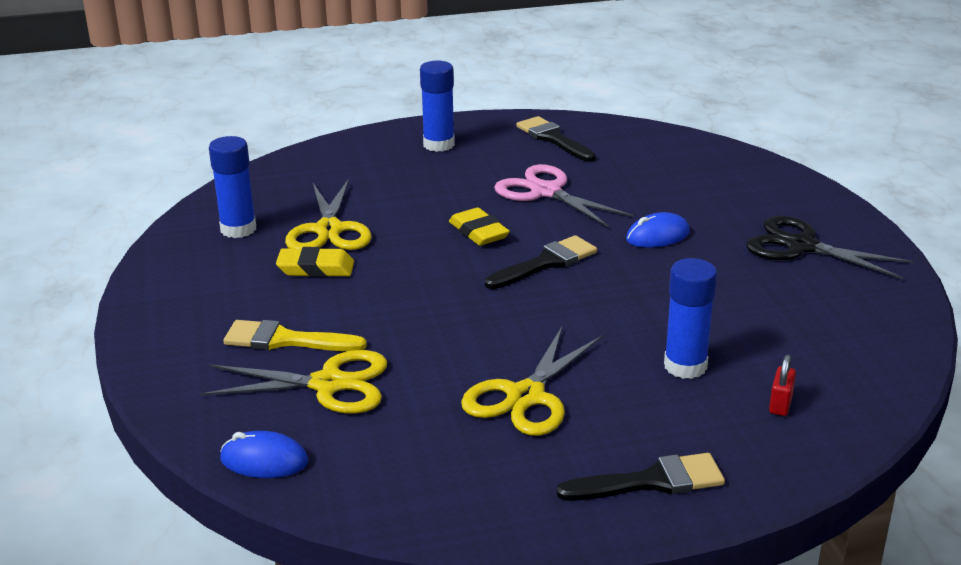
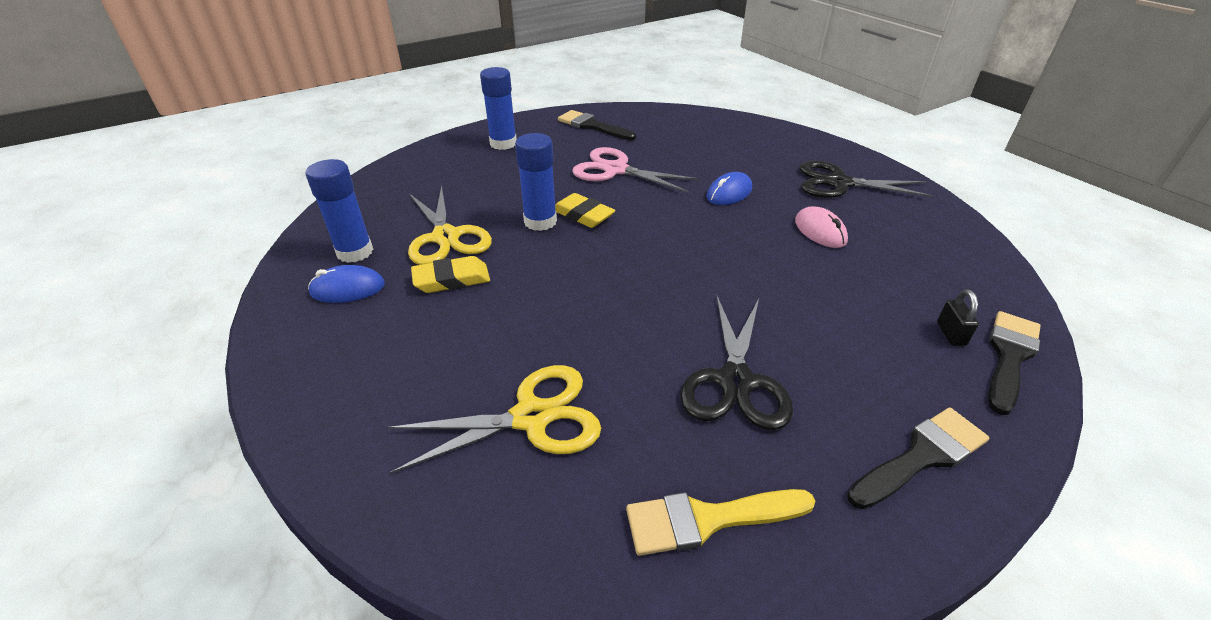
camera: 20 degrees left, 10 degrees up
(264, 461) = (509, 553): blue mouse -> blue mouse (348, 289)
(286, 340) = (459, 371): yellow brush -> yellow brush (708, 519)
(525, 396) = (735, 381): yellow scissors -> black scissors
(545, 263) = (658, 234): black brush -> black brush (1009, 357)
(685, 366) = (845, 312): blue glue stick -> blue glue stick (540, 221)
(729, 291) = (820, 231): none -> pink mouse
(780, 404) = (950, 334): red padlock -> black padlock

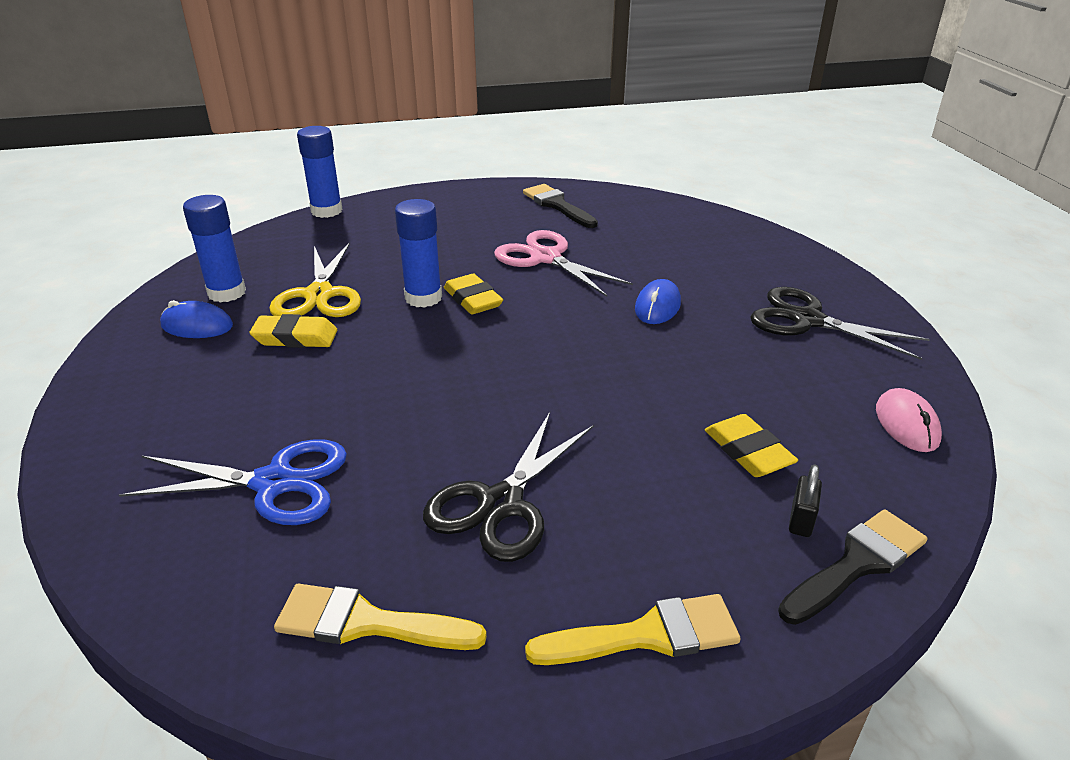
camera: 20 degrees right, 5 degrees down
(503, 143) = (446, 209): blue glue stick -> blue glue stick (326, 211)
(532, 417) = (274, 483): yellow scissors -> blue scissors
(729, 193) = (657, 306): blue mouse -> blue mouse turned 45 degrees counterclockwise
(820, 231) = (734, 370): pink mouse -> pink mouse (906, 424)
(877, 291) = (748, 451): none -> yellow eraser
(921, 457) = (645, 635): black brush -> yellow brush

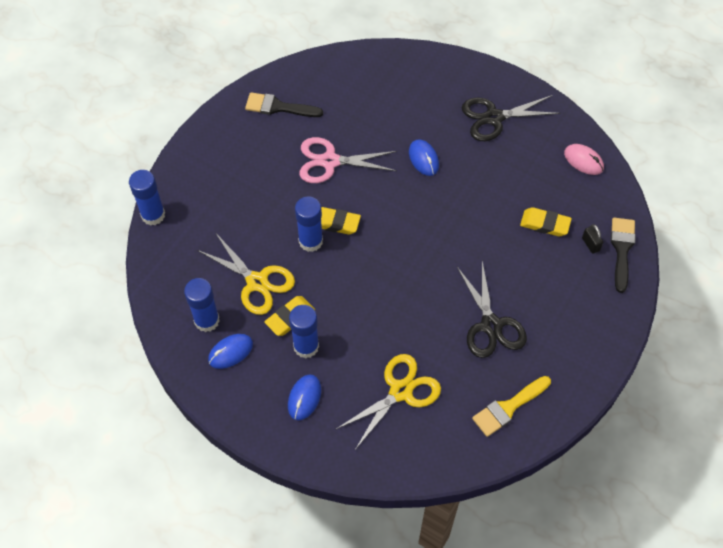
camera: 45 degrees left, 25 degrees up
(177, 408) = (304, 398): none -> blue mouse
(264, 369) = (306, 346): none -> blue glue stick
(274, 483) = (401, 391): blue scissors -> yellow scissors
(645, 635) = (590, 334): yellow brush -> none

